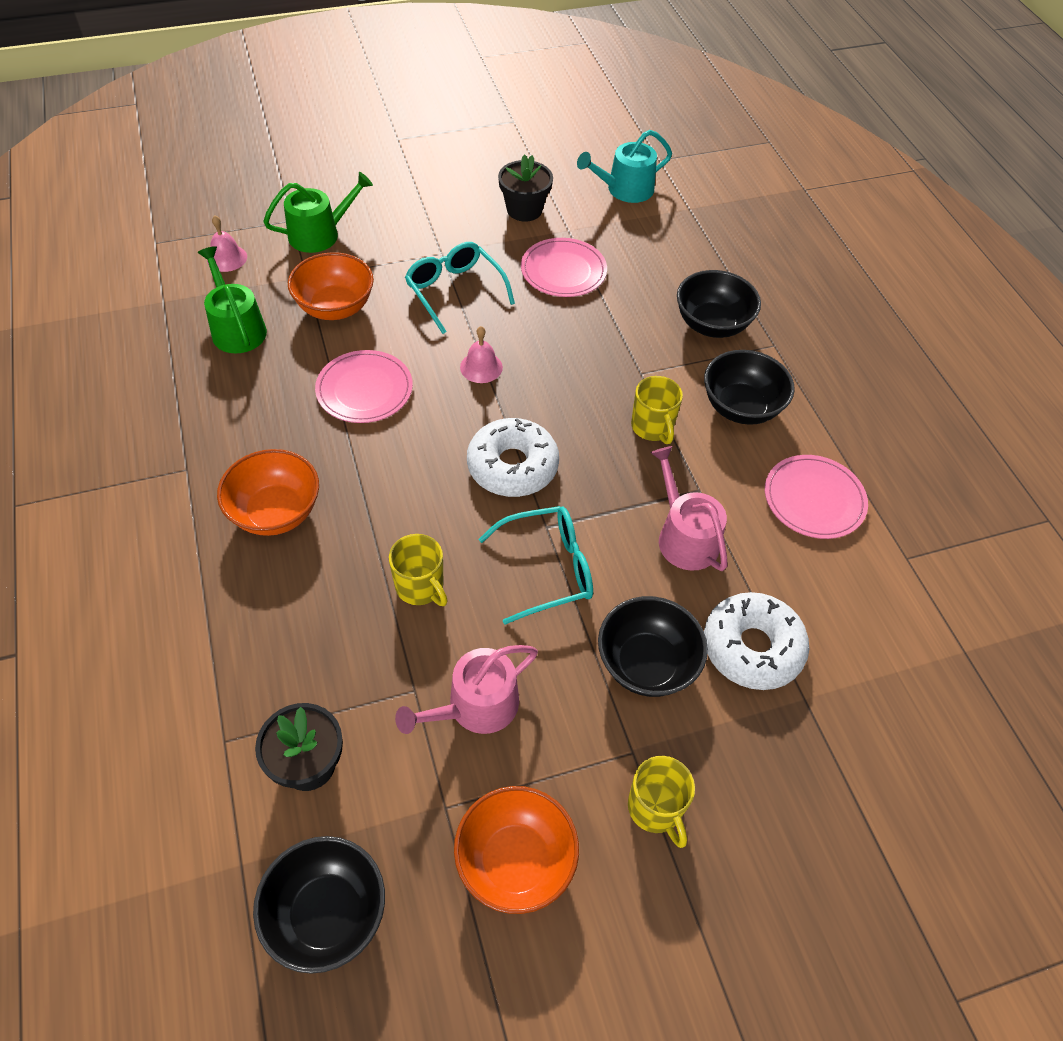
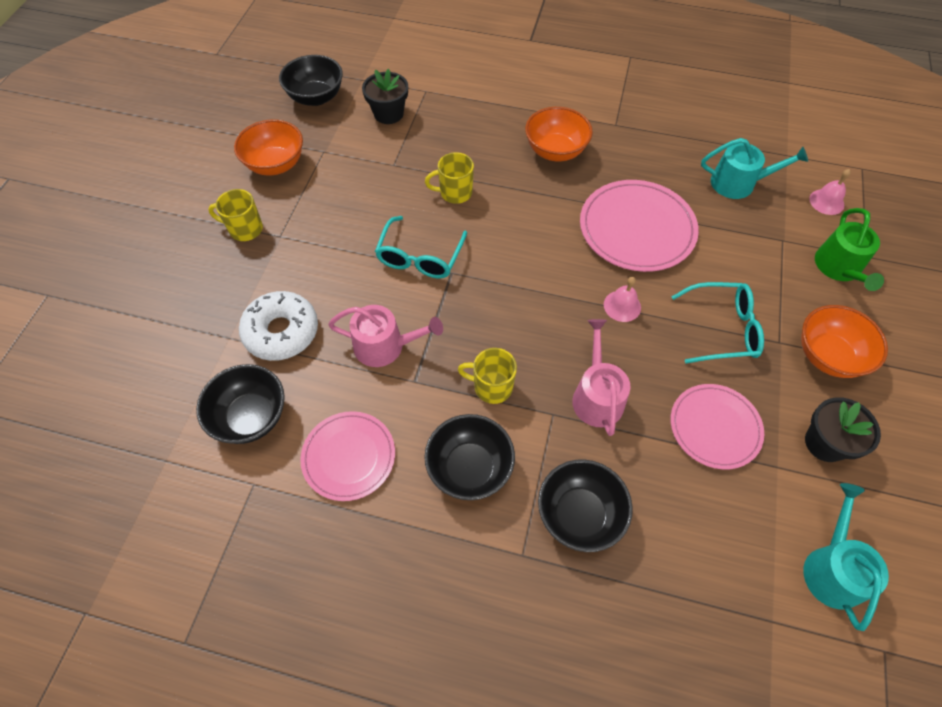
camera: 125 degrees right, 5 degrees up
(236, 328) = (738, 183): green watering can -> turquoise watering can
(335, 307) = (737, 244): orange bowl -> orange bowl (828, 356)
(364, 389) = (637, 228): pink plate -> pink plate, size x1.52
(475, 706) = (363, 184): pink watering can -> pink watering can (597, 396)
(512, 466) = (513, 279): white donut -> none
(646, 664) = (320, 271): black bowl -> black bowl (251, 417)

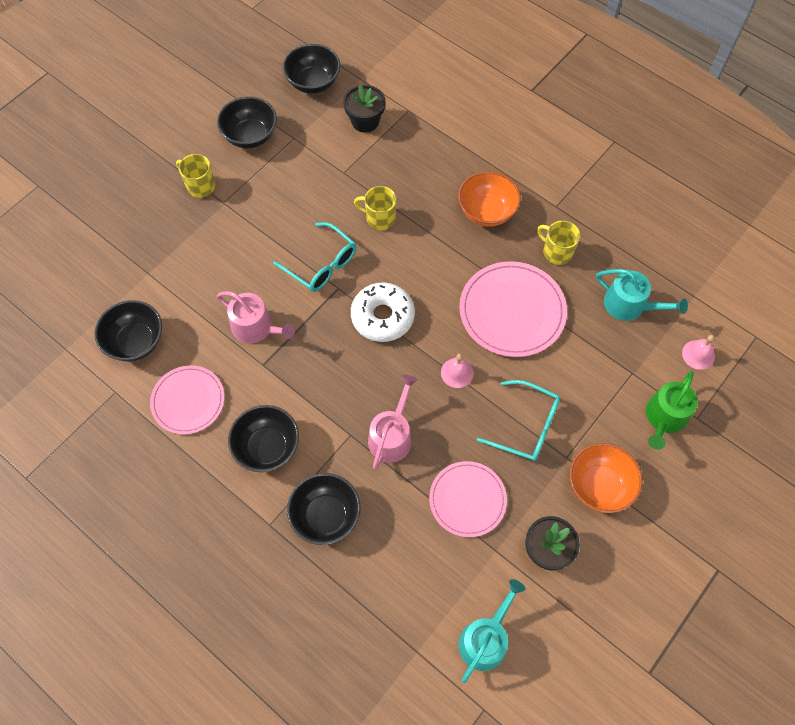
camera: 25 degrees right, 5 degrees up
(275, 164) = (250, 136): orange bowl -> black bowl
(281, 332) = (187, 284): white donut -> white donut (382, 316)
(420, 256) = (321, 264): turquoise glasses -> turquoise glasses turned 90 degrees counterclockwise
(491, 386) = (317, 394): yellow mug -> yellow mug (556, 252)

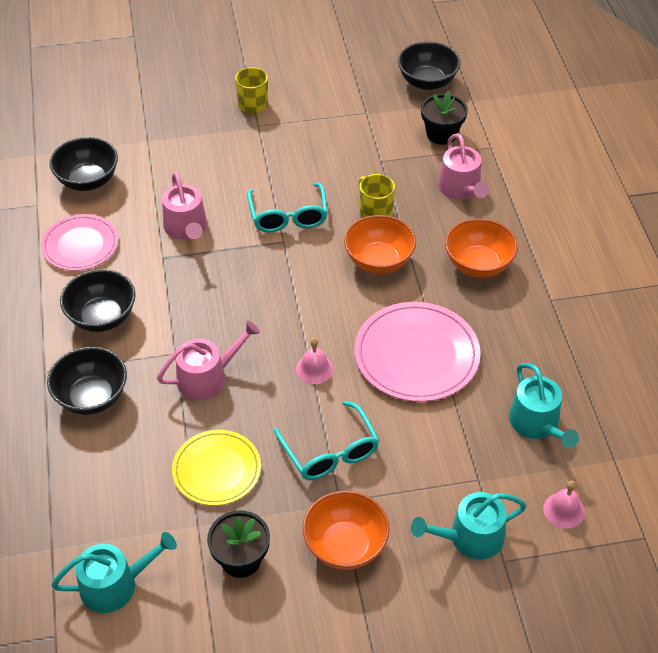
camera: 40 degrees right, 15 degrees down
(250, 136) = (331, 91): black bowl -> none
(382, 316) = (297, 285): white donut -> none
(419, 256) = (379, 261): none -> orange bowl
(420, 158) = (461, 189): none -> pink watering can
(467, 500) = (217, 470): pink plate -> yellow plate
(556, 252) = (511, 336): yellow mug -> none
(664, 418) = (470, 537): green watering can -> turquoise watering can

